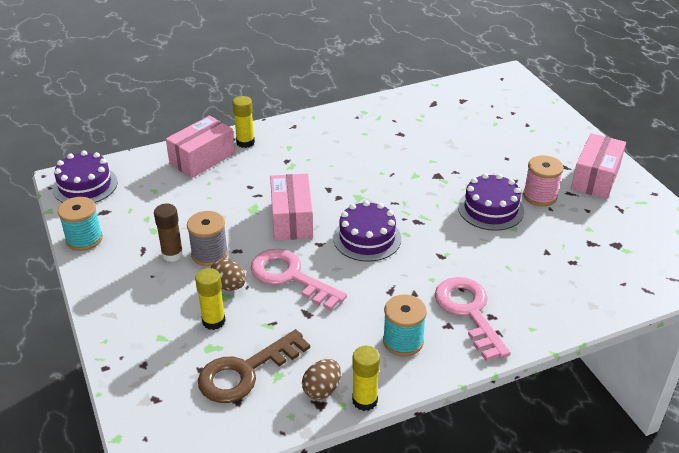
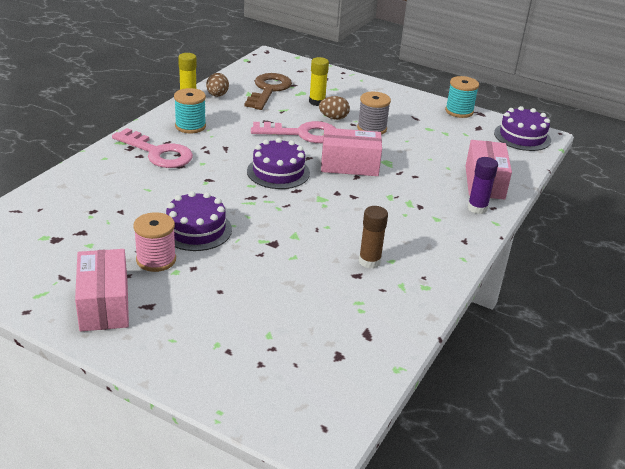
camera: 140 degrees right, 5 degrees down
(172, 254) = (394, 121): brown glue stick -> brown glue stick (369, 261)
(245, 142) = (477, 208): yellow glue stick -> purple glue stick
(292, 219) = (349, 165): pink box -> pink box turned 45 degrees counterclockwise

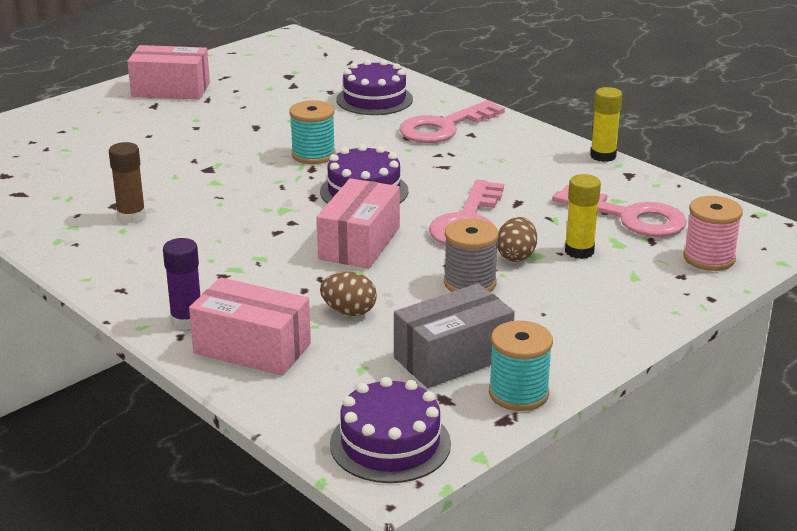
camera: 110 degrees right, 5 degrees down
(156, 260) = (222, 112): pink spool -> pink spool (709, 258)
(190, 126) = (512, 150): turquoise spool -> turquoise spool (313, 155)
(196, 230) = (262, 134): purple cake -> purple cake (374, 99)
(217, 95) = (611, 176): brown egg -> brown egg (349, 312)
(268, 90) = (629, 217): brown key -> pink key
(444, 128) = (452, 357): none -> grey box

